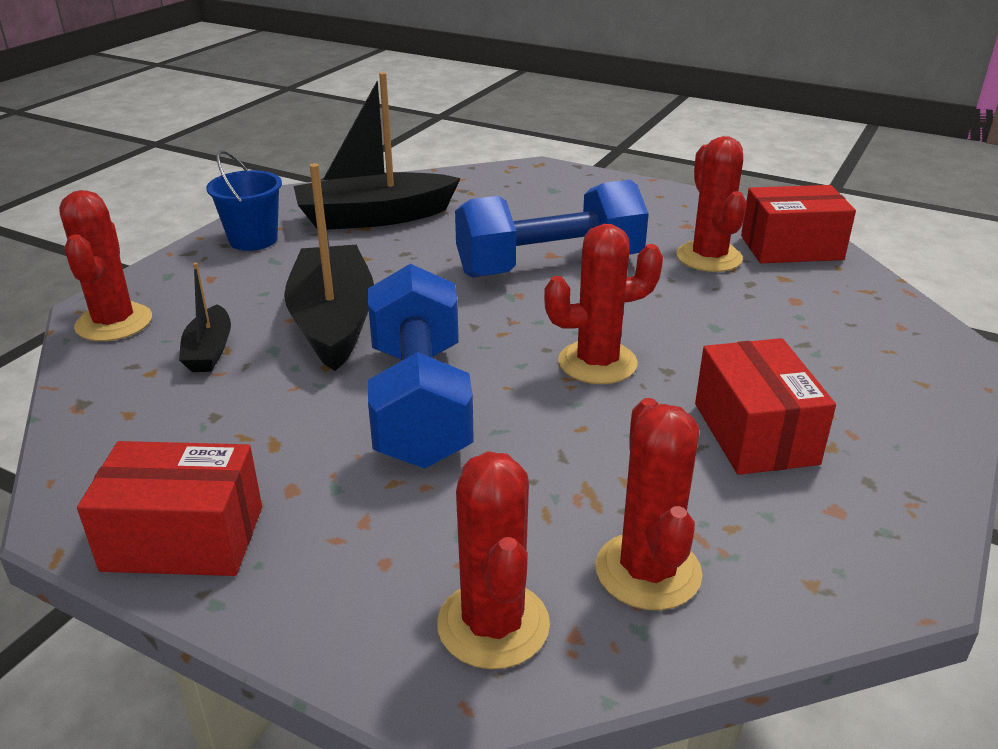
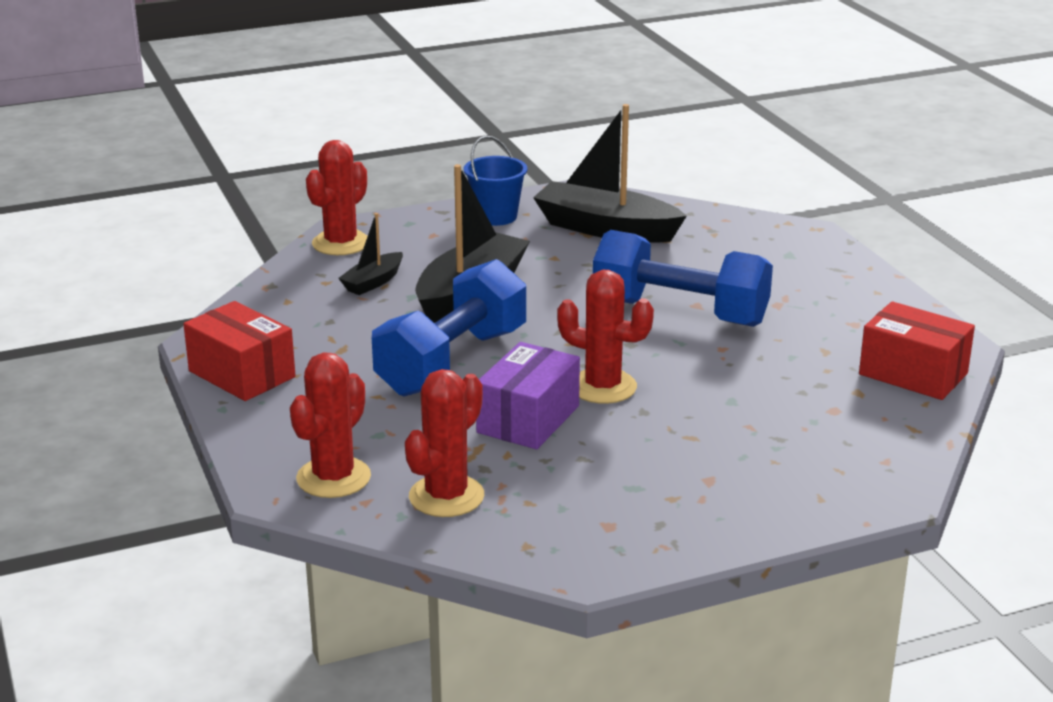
camera: 40 degrees right, 5 degrees down
(585, 430) = (528, 419): none -> purple box
(709, 257) = (823, 354): red cactus -> none
(755, 433) = (634, 468): red box -> none

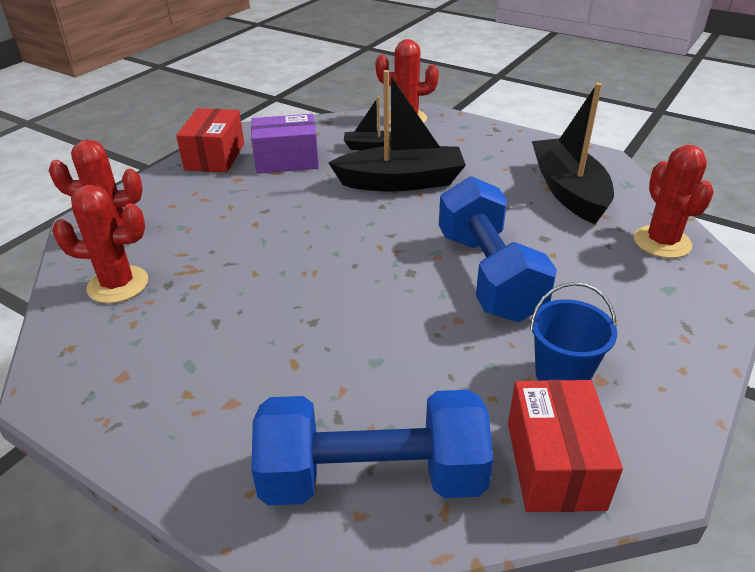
camera: 55 degrees right, 10 degrees up
(452, 362) = (300, 213): blue dumbbell -> blue dumbbell (372, 477)
(496, 216) = (518, 147): blue bucket -> blue bucket (562, 375)
(528, 419) = (251, 274): purple box -> purple box (287, 160)
(603, 387) = (330, 287): red cactus -> red cactus (662, 242)

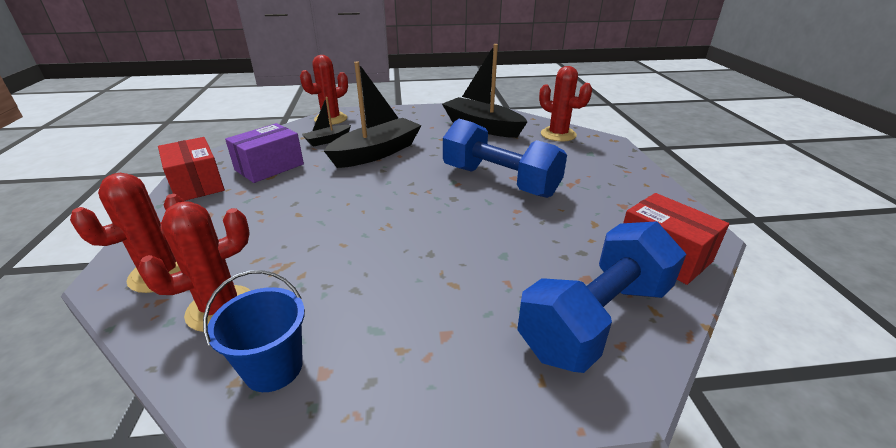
camera: 40 degrees left, 5 degrees down
(562, 375) = (604, 212): blue bucket -> blue bucket (273, 368)

